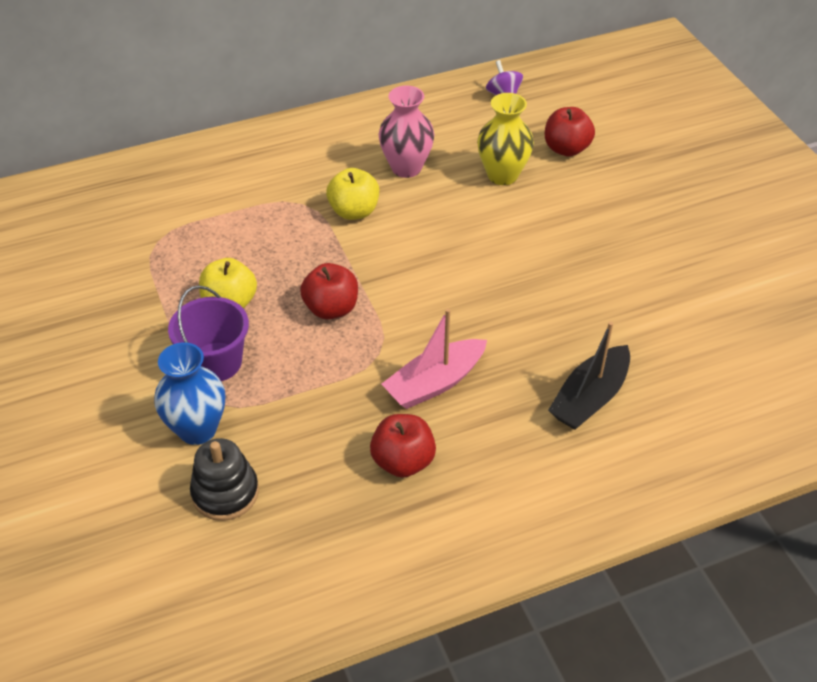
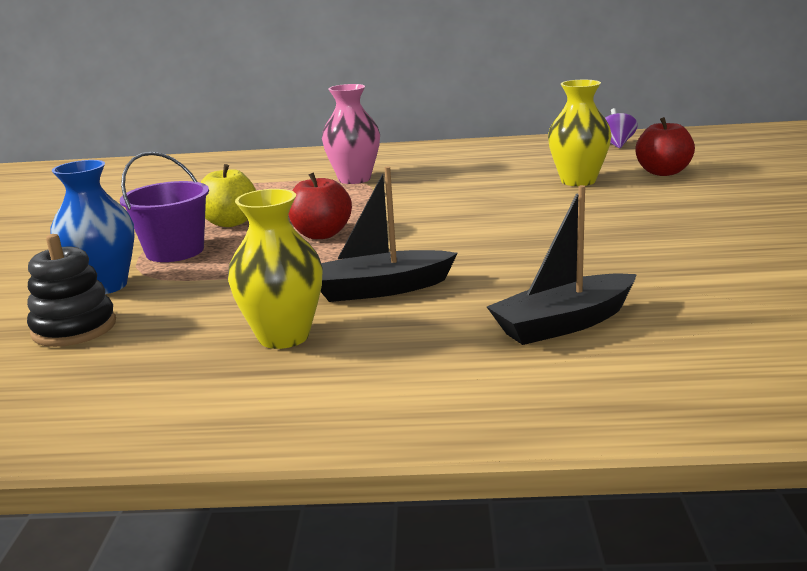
camera: 25 degrees right, 25 degrees down
(354, 211) = (404, 188): yellow apple -> none
(403, 461) = (283, 336): red apple -> yellow vase
(406, 168) = (480, 171): pink vase -> pink vase (354, 179)
(435, 383) = (379, 289): pink boat -> black boat

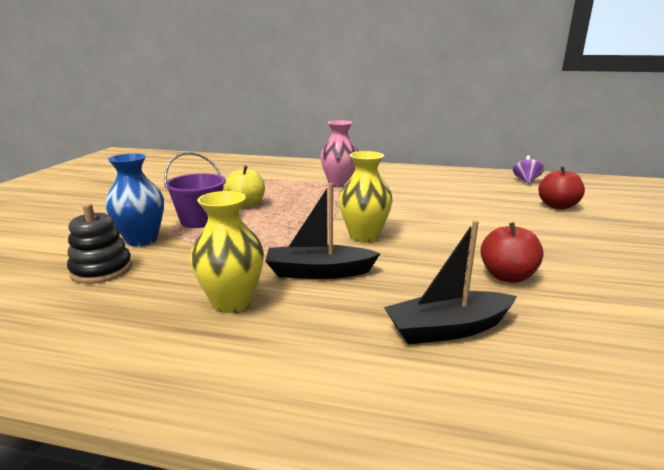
camera: 10 degrees right, 0 degrees up
(321, 234) = (299, 221): red apple -> red apple (507, 276)
(578, 181) = (492, 205): yellow vase -> yellow vase (364, 236)

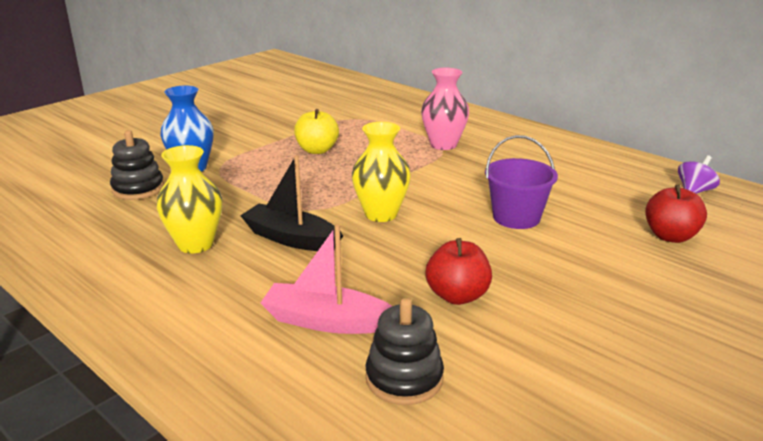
camera: 30 degrees right, 5 degrees up
(200, 220) = (257, 159): purple bucket -> purple bucket (516, 217)
(448, 329) = (326, 321): black boat -> pink boat
(577, 352) = (404, 378): none -> black stacking toy

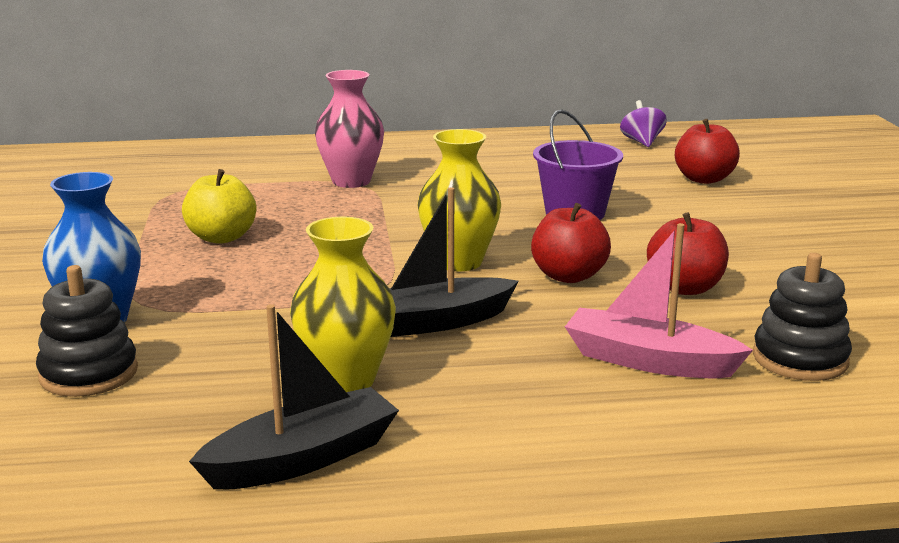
camera: 50 degrees left, 5 degrees down
(104, 267) = (302, 458): none -> black boat
(326, 321) = (648, 361): pink boat -> pink boat turned 60 degrees clockwise
(413, 252) = (568, 276): none -> red apple

